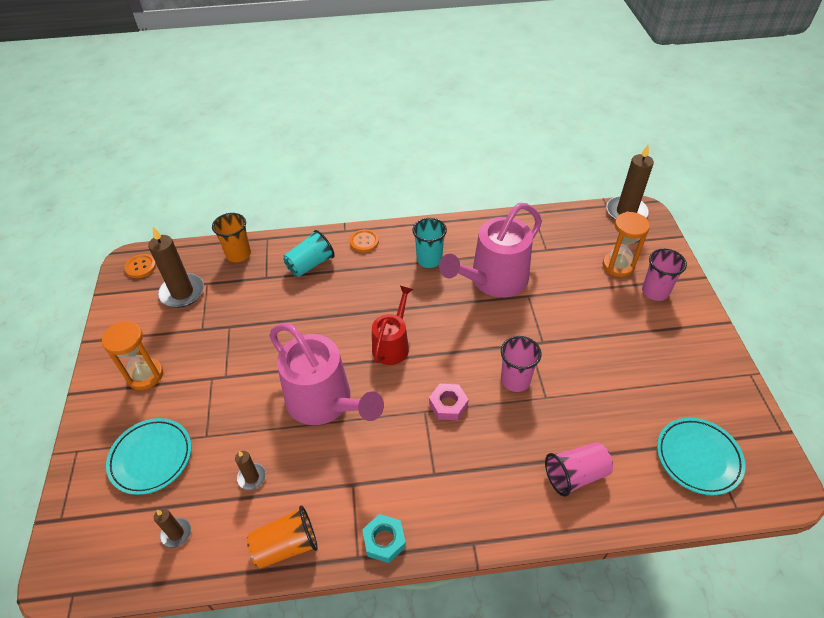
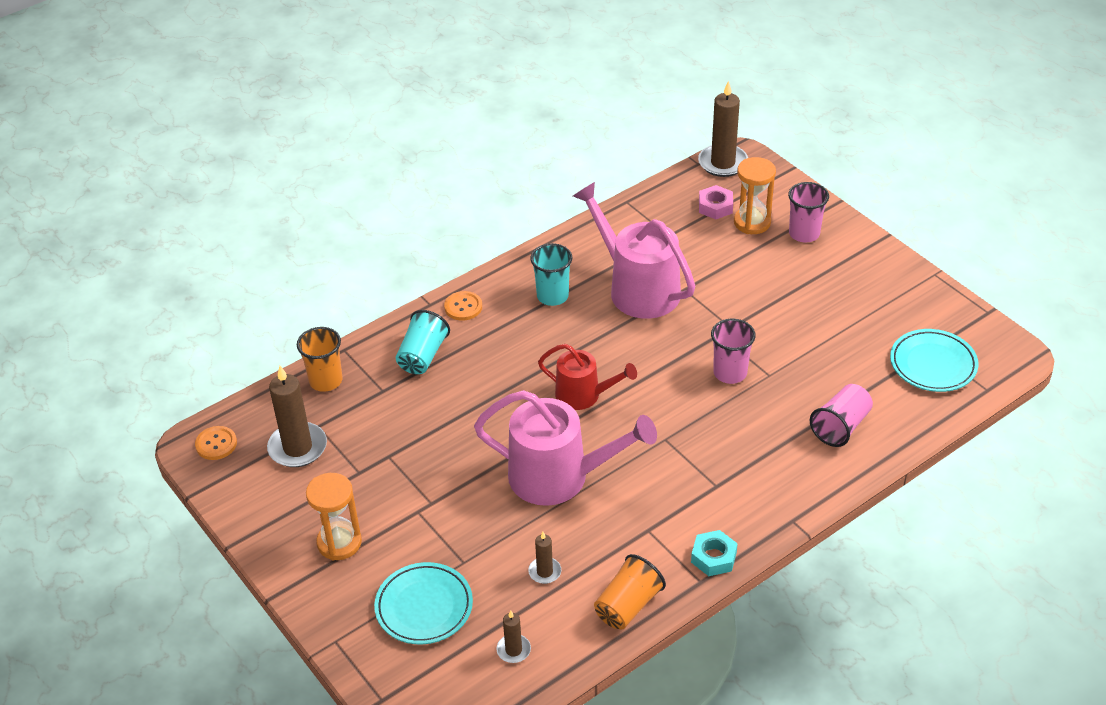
camera: 30 degrees left, 5 degrees down
(392, 345) = (583, 395): red watering can -> red watering can turned 120 degrees clockwise
(448, 405) = (683, 423): pink nut -> pink nut (715, 206)
(494, 280) = (638, 288): pink watering can -> pink watering can turned 120 degrees clockwise

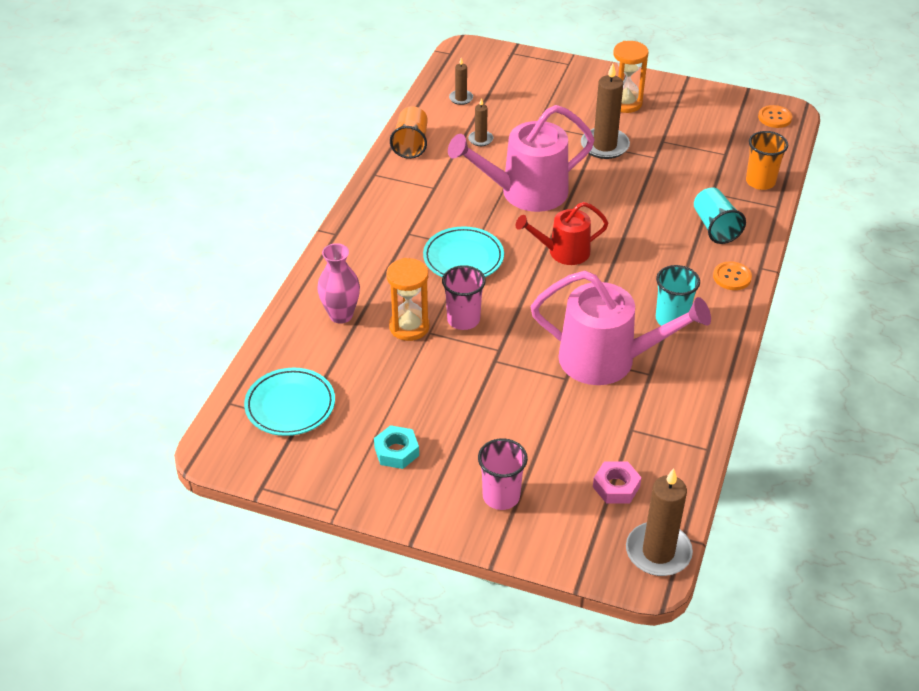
camera: 145 degrees right, 0 degrees up
(297, 447) = (720, 137): brown candle -> brown candle (604, 146)
(424, 607) = (536, 96): turquoise plate -> turquoise plate (463, 258)
(713, 557) = (376, 190): turquoise nut -> turquoise nut (396, 451)
(752, 222) = (563, 484): orange hourglass -> orange hourglass (409, 327)
(841, 426) = (341, 315): pink cup -> pink vase

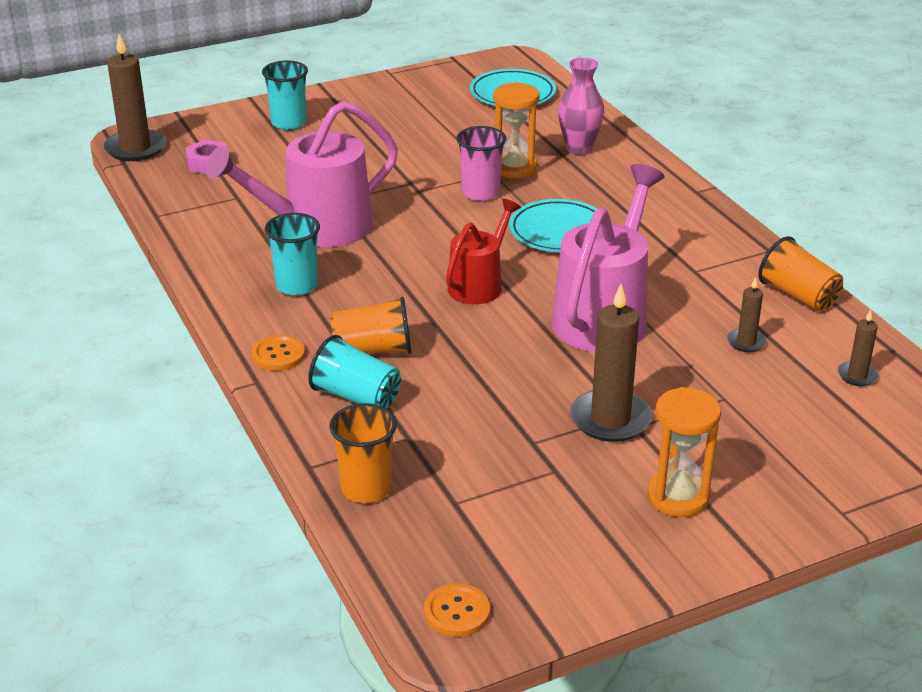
camera: 135 degrees right, 10 degrees down
(396, 451) = (398, 109): turquoise nut -> none
(501, 496) = (288, 123): pink cup -> turquoise cup
(675, 248) = (373, 350): none -> orange cup

